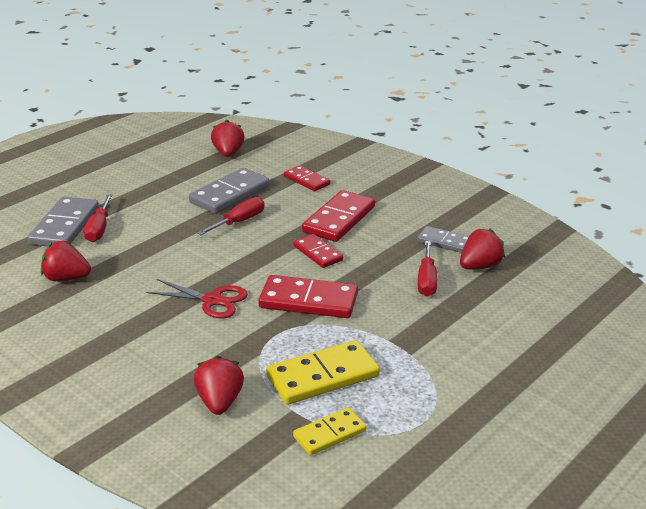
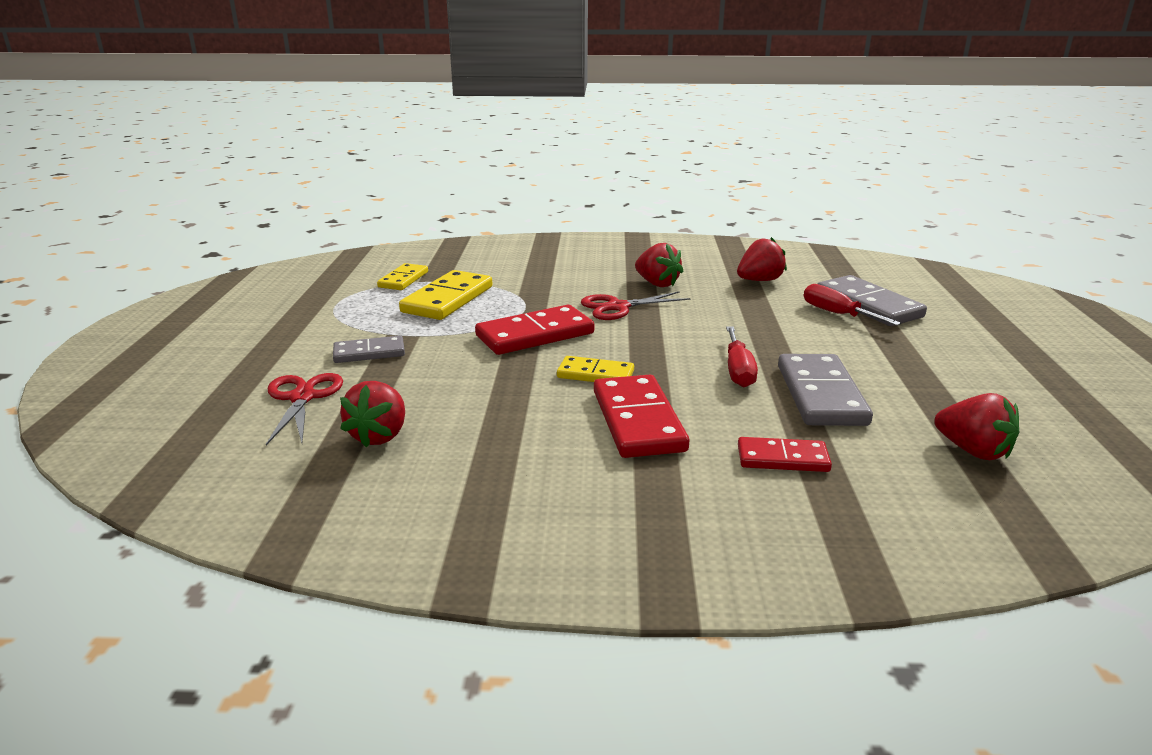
camera: 140 degrees right, 5 degrees down
(220, 402) = (504, 269): red strawberry -> red strawberry (657, 284)
(318, 253) = (595, 374): red domino -> yellow domino
(426, 280) = (434, 394): red screwdriver -> none
(444, 242) = (459, 449): grey domino -> grey domino (369, 353)
(510, 313) = (302, 398): none -> red scissors

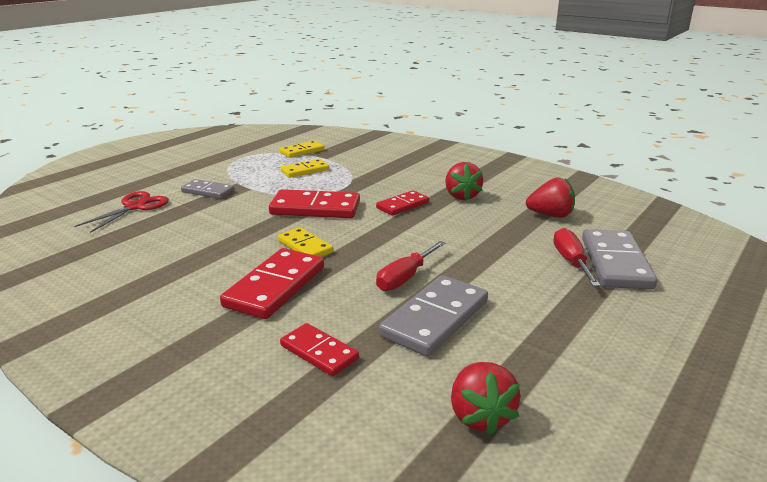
camera: 35 degrees right, 0 degrees up
(379, 436) = (131, 241): red strawberry -> none
(447, 299) = (305, 170): yellow domino -> yellow domino, size x0.60
(618, 307) = (402, 205): red scissors -> red domino

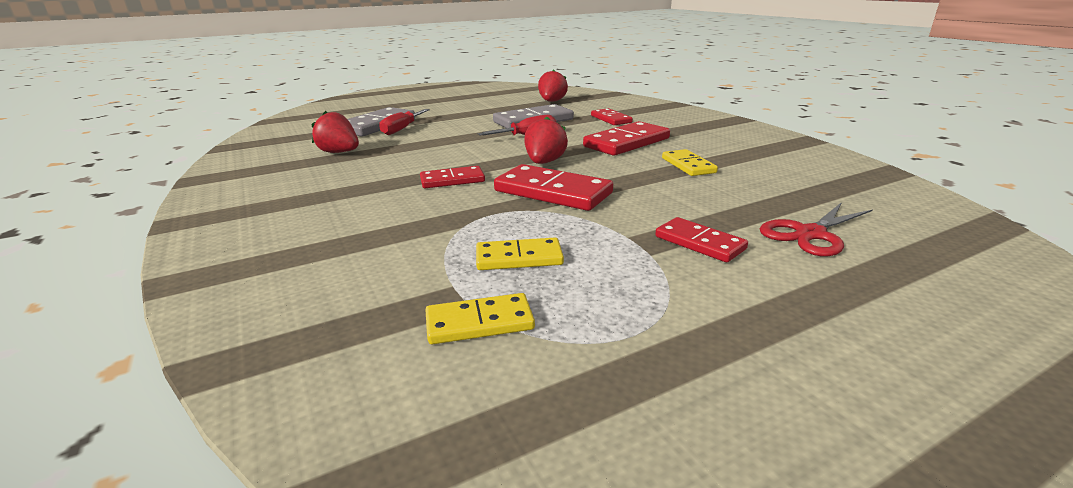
camera: 155 degrees left, 0 degrees up
(208, 191) = (699, 243): grey domino -> red domino
(305, 246) = (589, 161): yellow domino -> yellow domino (688, 165)
(461, 196) = (374, 179): red strawberry -> red strawberry (544, 162)

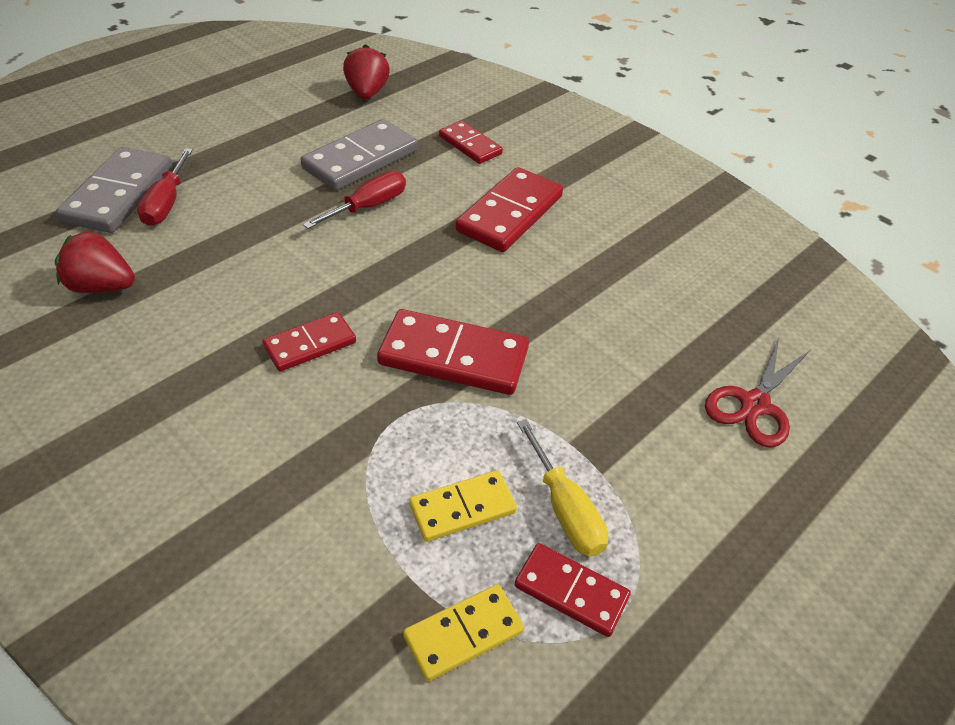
camera: 20 degrees left, 20 degrees up
(544, 162) = (417, 281): red strawberry -> none
(608, 268) = (565, 509): none -> yellow screwdriver
(688, 165) = (600, 267): yellow domino -> none
(699, 243) = (648, 442): red domino -> red domino (571, 591)

